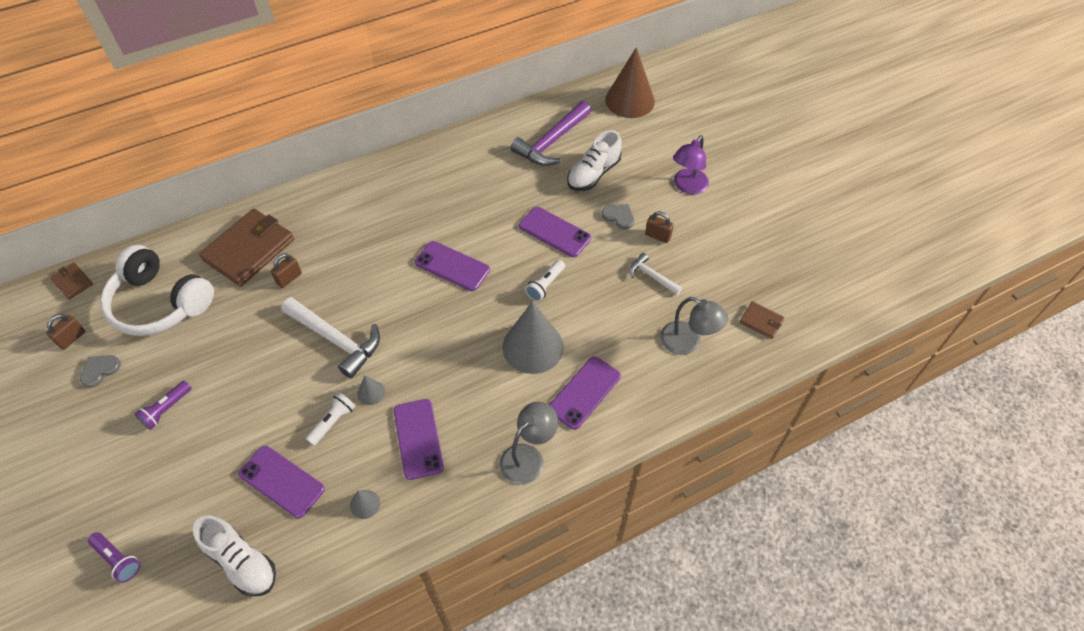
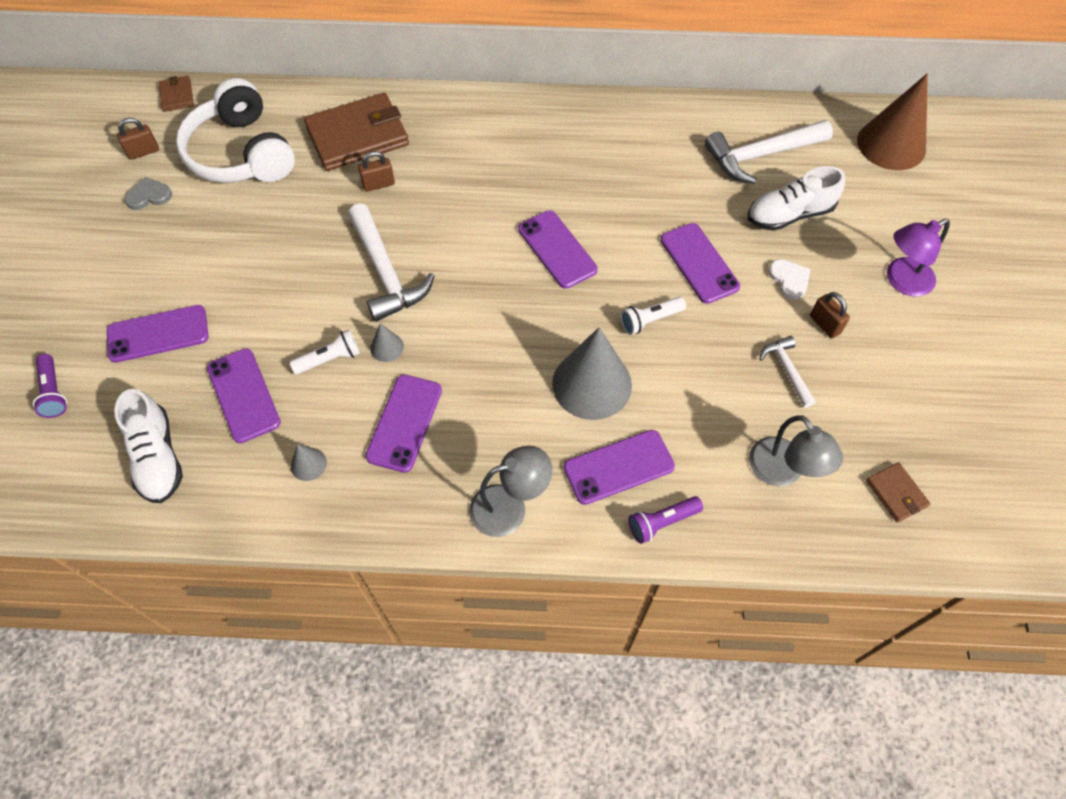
camera: 30 degrees right, 5 degrees up
(166, 409) = (183, 265): purple flashlight -> purple flashlight (662, 522)
(180, 471) = (158, 334): none -> purple phone
(551, 142) = (761, 155): purple hammer -> white hammer
(619, 216) = (789, 279): grey heart -> white heart

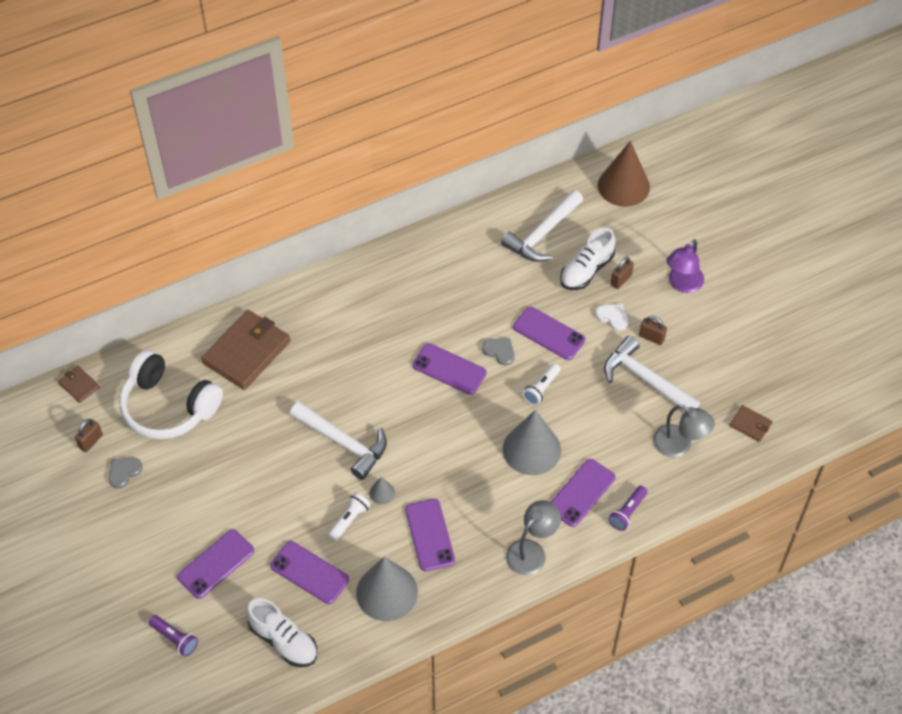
camera: 30 degrees left, 5 degrees down
(308, 464) = (387, 592): grey cone -> grey cone, size x2.32
(378, 184) = (290, 382): brown padlock -> brown padlock (621, 280)
(628, 256) = (499, 351): none -> grey heart
(787, 370) = (645, 379): white hammer -> white hammer, size x1.86

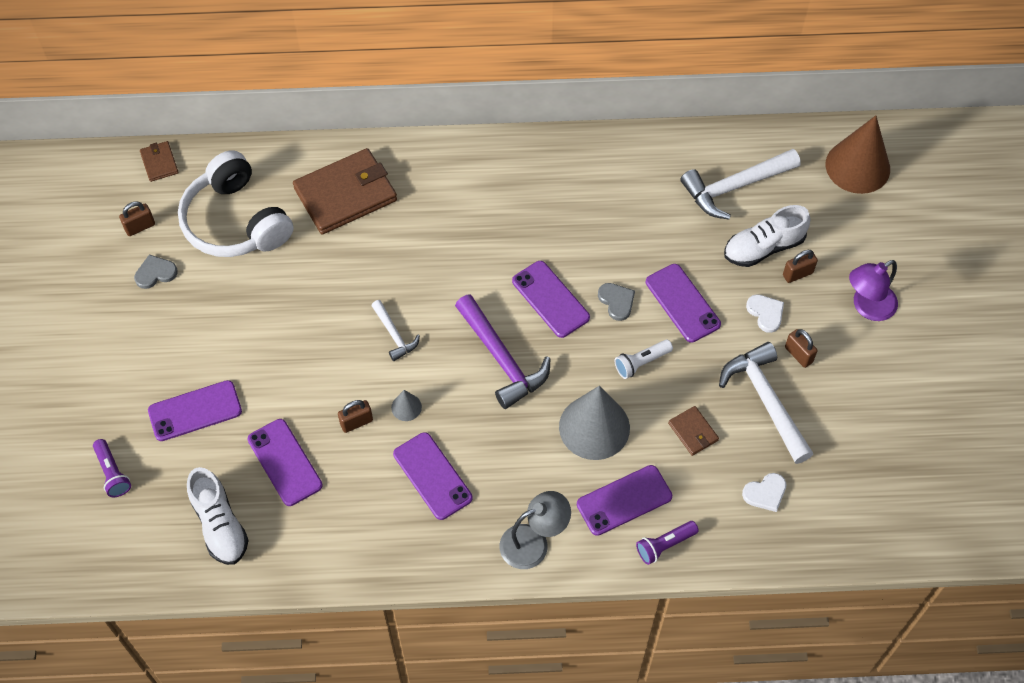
camera: 25 degrees right, 5 degrees up
(343, 443) = (394, 335): white hammer -> white hammer, size x0.54
(349, 520) = (356, 422): white flashlight -> brown padlock
(387, 592) = (354, 520): grey cone -> none
(429, 535) = (432, 476): purple phone -> purple phone turned 45 degrees counterclockwise
(435, 428) = (501, 359): none -> purple hammer
(679, 445) = (765, 493): grey lamp -> white heart
(750, 425) = (862, 504): brown wallet -> brown wallet (693, 432)

